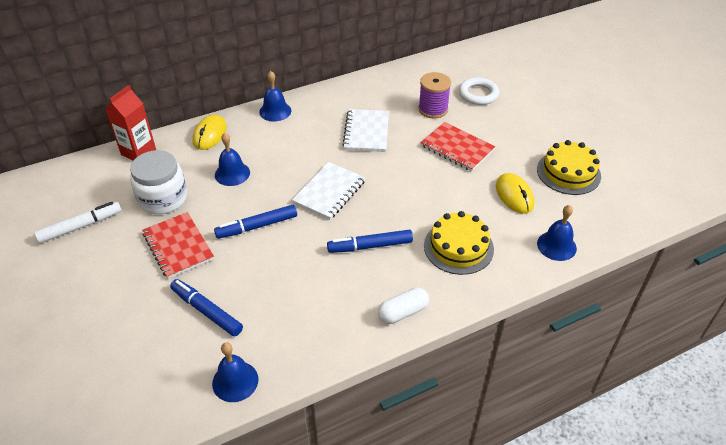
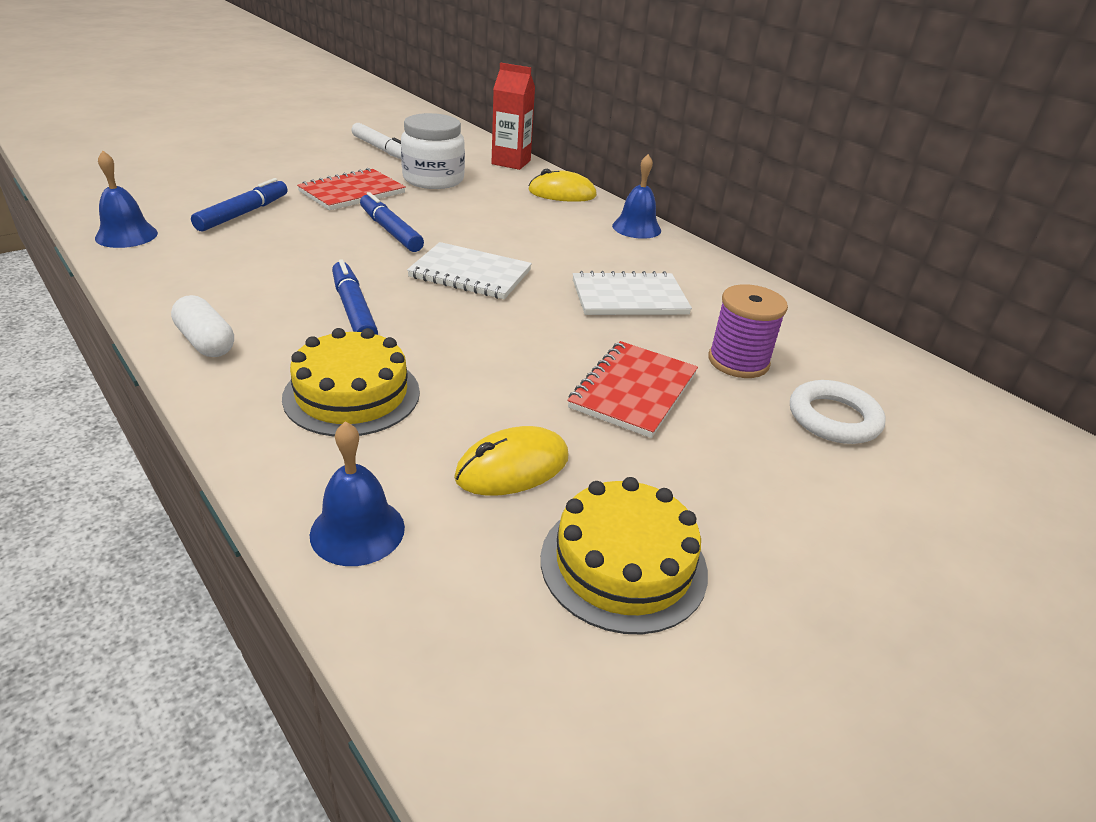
camera: 75 degrees right, 10 degrees down
(232, 173) = (490, 210): blue bell -> none

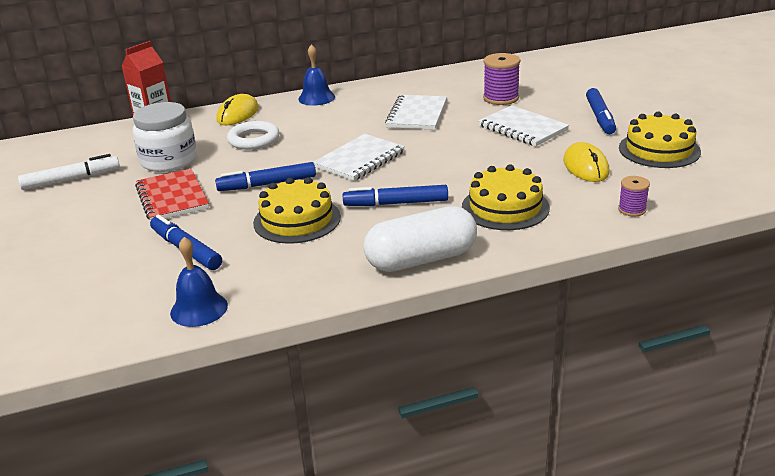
camera: 65 degrees left, 5 degrees down
(206, 342) = (421, 259): white capsule -> white capsule, size x1.68
(307, 257) = (297, 220): none -> yellow cake
(357, 530) = (632, 209): blue bell -> purple spool
(633, 391) = (522, 128): red notebook -> white notebook
(731, 476) = (600, 117): none -> blue marker
(833, 418) = (558, 87): white ring -> white ring (254, 140)

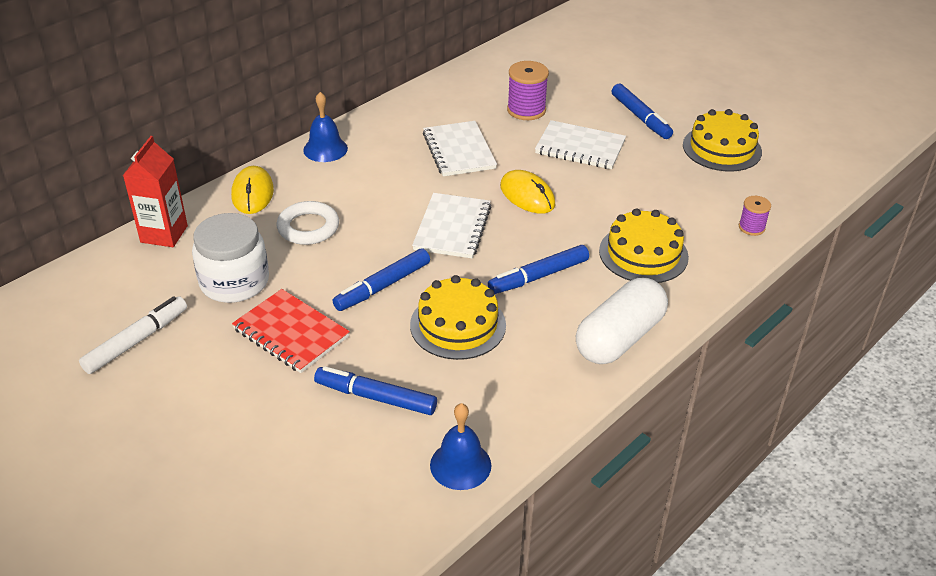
camera: 30 degrees left, 10 degrees up
(585, 167) = (675, 185): yellow mouse -> yellow mouse (527, 195)

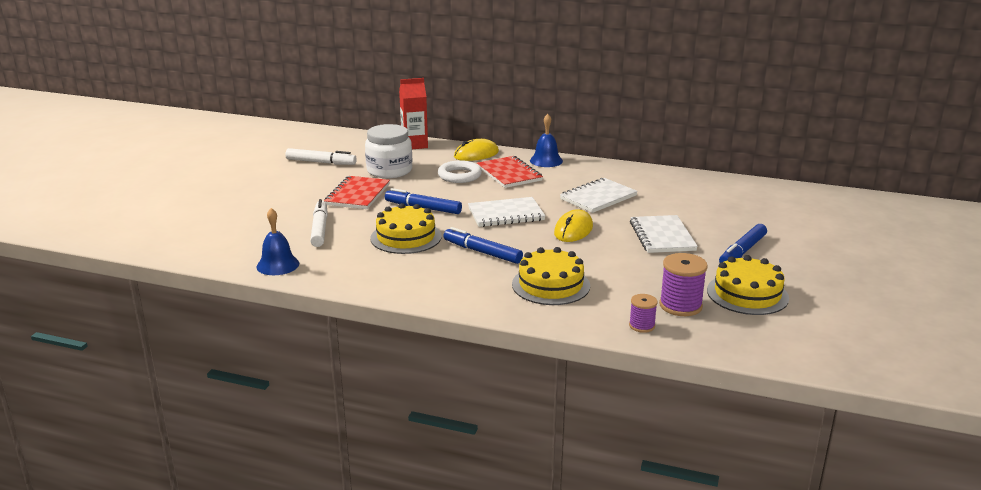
camera: 65 degrees right, 15 degrees down
(339, 188) = (509, 174): none -> red notebook
(375, 397) = (319, 229): blue marker -> white marker
(526, 110) = (685, 208): purple spool -> purple spool (680, 305)
(619, 338) = (440, 293): white capsule -> none

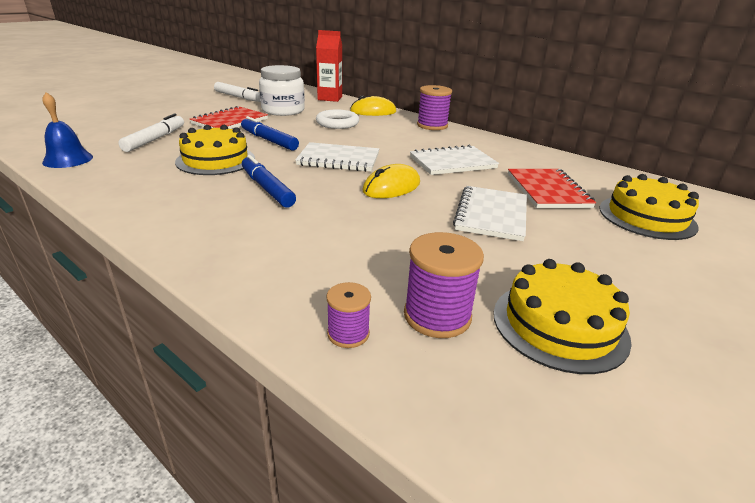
camera: 20 degrees right, 5 degrees up
(509, 174) = (384, 129): red notebook -> red notebook (547, 190)
(546, 161) = (432, 125): blue bell -> purple spool
(551, 285) = (294, 241): yellow cake -> yellow cake (646, 217)
(742, 251) = (590, 257): blue marker -> none

